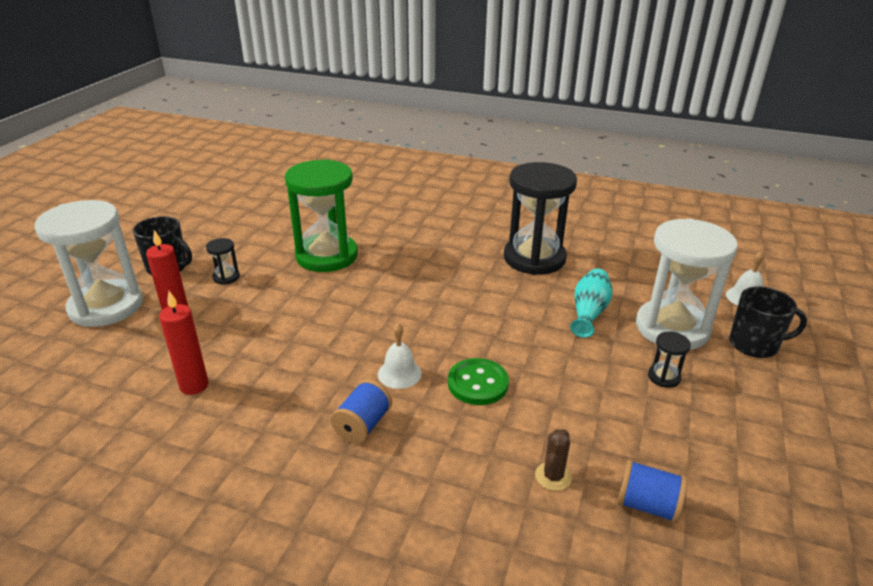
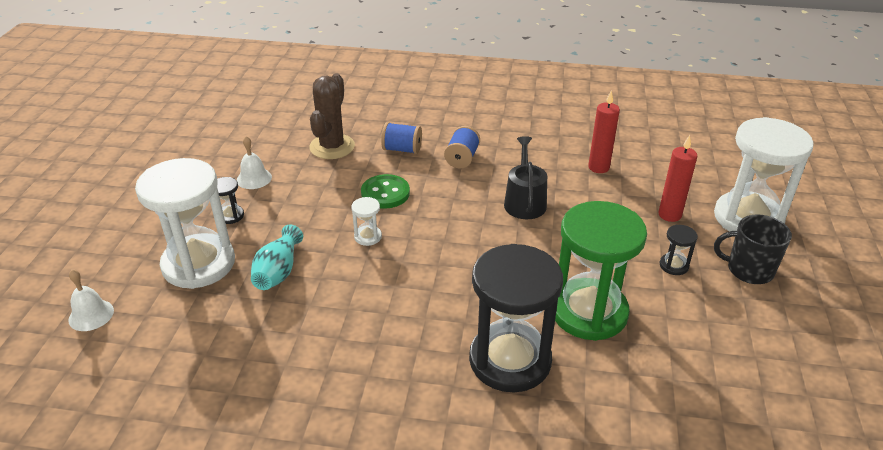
camera: 170 degrees right, 5 degrees up
(317, 352) = (524, 201): none -> black watering can
(399, 373) = (449, 193): white bell -> white bell (254, 178)
(501, 334) = (368, 237): none -> white hourglass
(534, 258) = (329, 345): black hourglass -> black hourglass (510, 360)
(553, 476) = (332, 147): brown cactus -> brown cactus, size x1.98
(647, 505) = (277, 140): blue spool -> blue spool (402, 149)
(754, 345) = (127, 256): black mug -> none

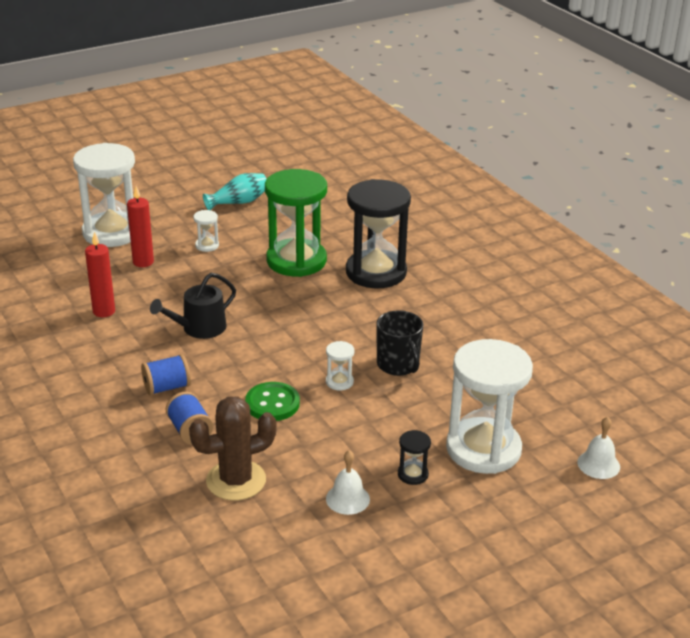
camera: 130 degrees left, 5 degrees down
(278, 271) = (433, 402): turquoise vase -> turquoise vase (239, 202)
(674, 265) = (207, 245): black hourglass -> white hourglass
(749, 270) = (179, 220): black mug -> black mug (398, 365)

